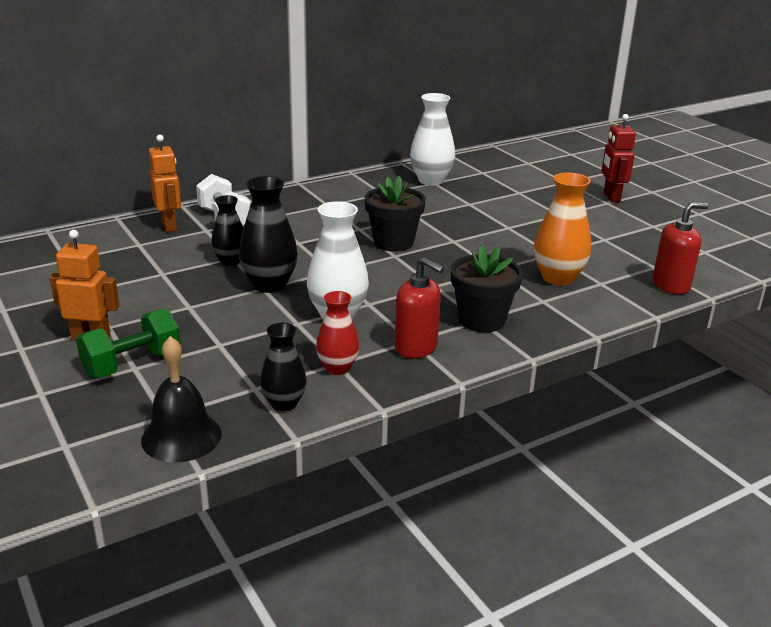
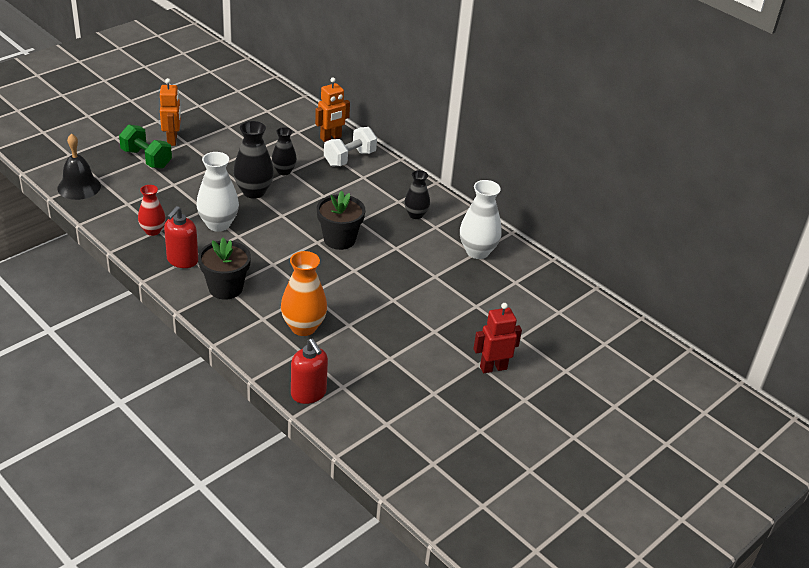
camera: 75 degrees right, 10 degrees up
(284, 403) = (112, 216): black vase -> black vase (416, 214)

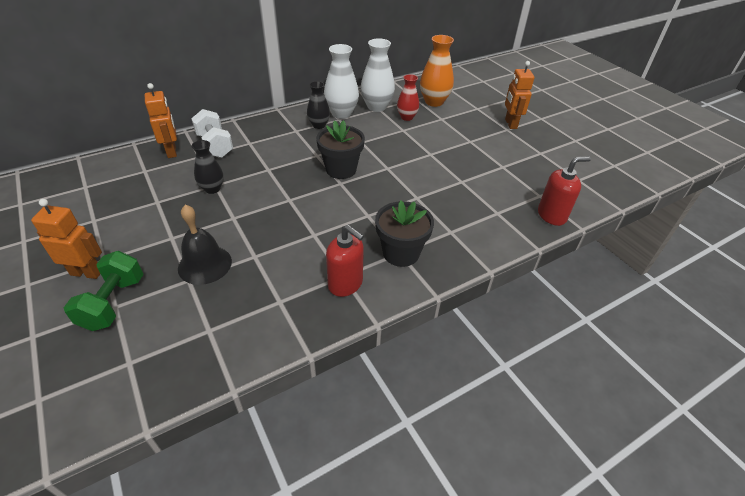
camera: 75 degrees left, 5 degrees up
(79, 187) = (138, 388): black bell -> black bell (205, 264)
(146, 159) = (114, 303): green dumbbell -> green dumbbell turned 45 degrees counterclockwise
(153, 231) = (279, 307): red vase -> red vase (407, 117)
(218, 224) = (287, 247): white vase -> white vase (341, 114)
(254, 192) = (239, 214): black vase -> none
(303, 327) = (464, 207): orange vase -> orange vase (434, 102)
(493, 368) = (510, 124): red robot -> orange robot

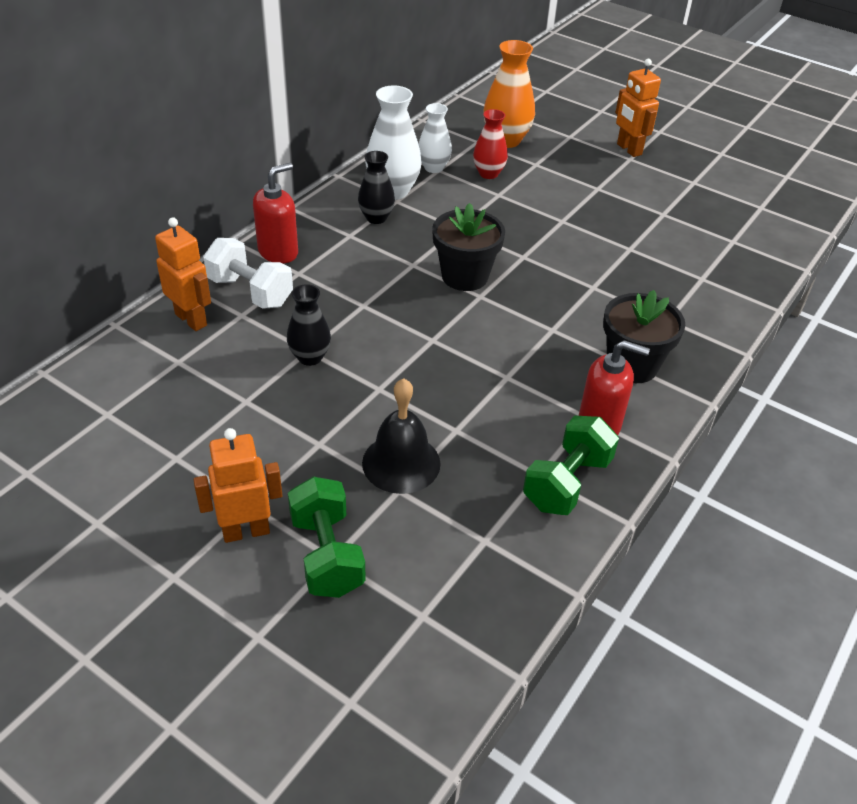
camera: 25 degrees left, 0 degrees up
(292, 313) = (566, 482): none -> green dumbbell
(376, 107) = (433, 167): white vase -> white vase, size x0.64
(552, 215) = (764, 263): red soap dispenser -> red soap dispenser (278, 252)

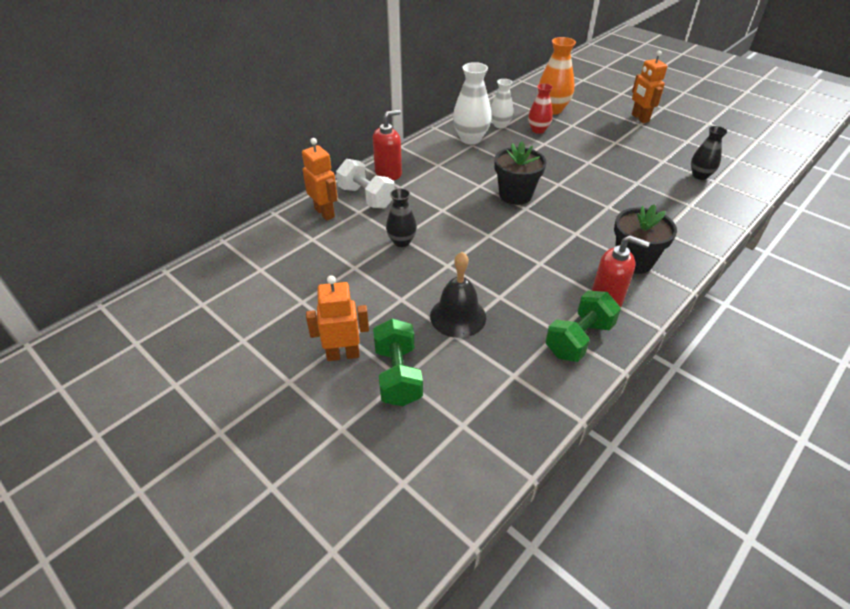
camera: 10 degrees right, 0 degrees up
(376, 218) = (457, 155): black vase -> black vase (700, 175)

